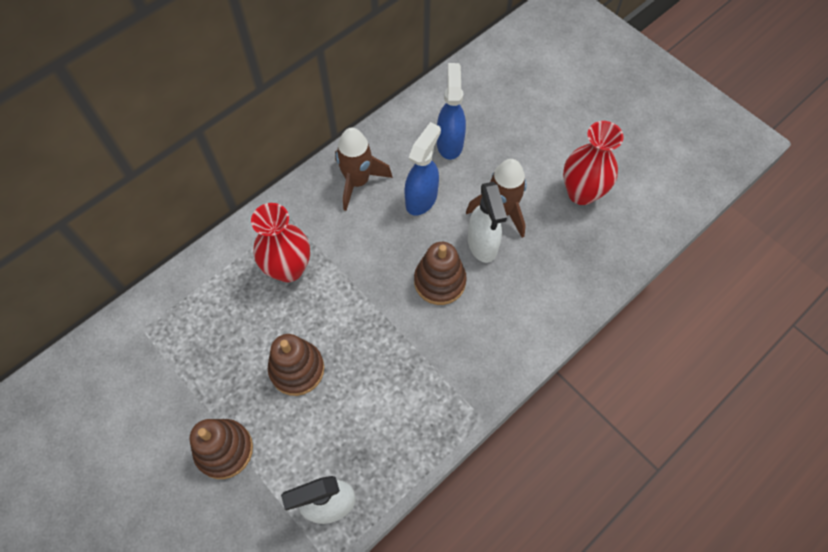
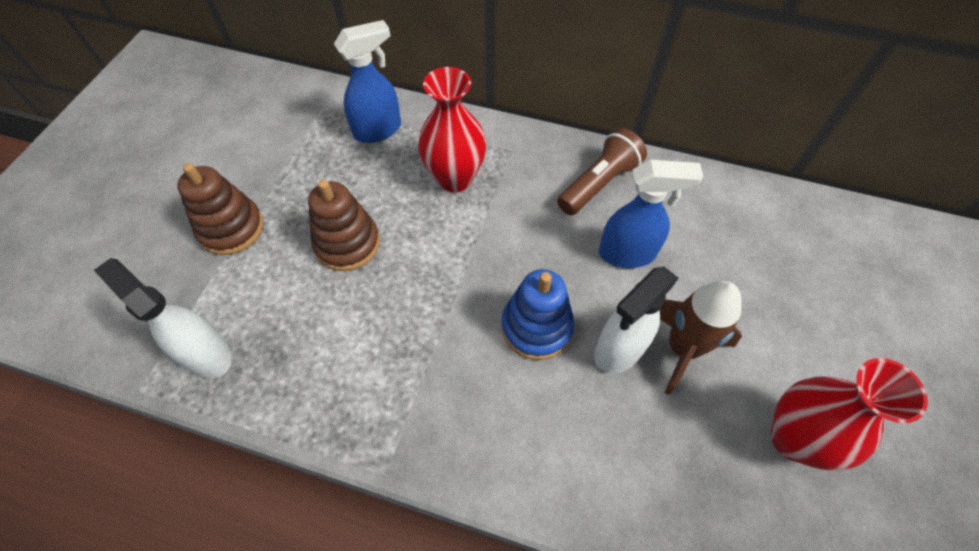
camera: 60 degrees right, 5 degrees down
(357, 182) = (599, 184): brown rocket -> brown flashlight
(439, 281) = (536, 327): brown stacking toy -> blue stacking toy
(449, 143) = (723, 244): blue spray bottle -> blue spray bottle (378, 130)

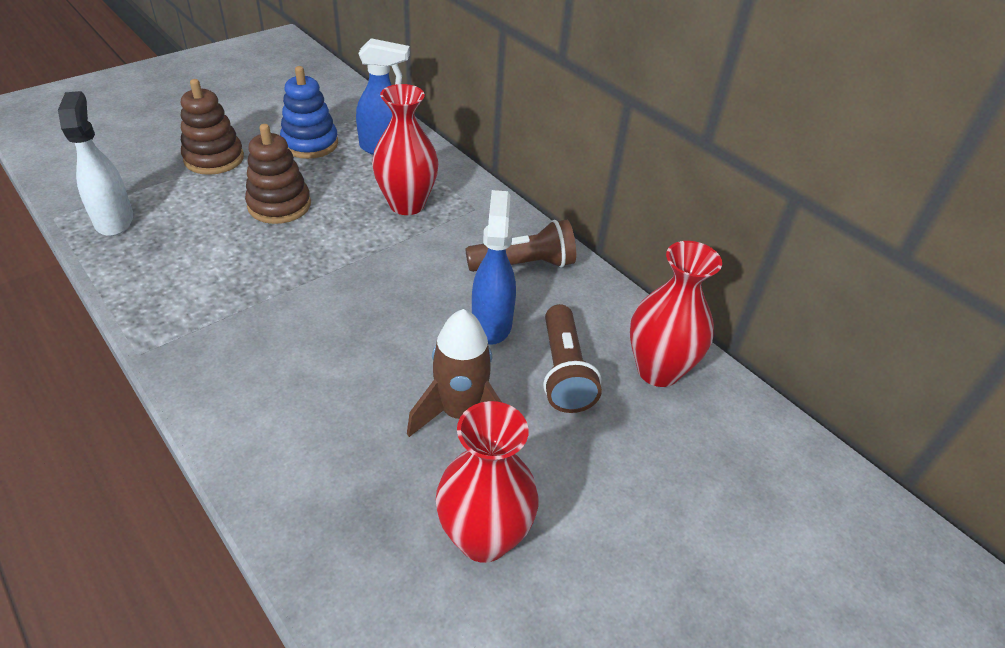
camera: 30 degrees right, 15 degrees down
(536, 327) = (355, 330): blue stacking toy -> blue stacking toy (310, 144)
(619, 350) = (403, 383): white spray bottle -> none
(627, 253) = (491, 323): blue spray bottle -> blue spray bottle turned 120 degrees counterclockwise
(714, 263) = (564, 372): none -> brown flashlight
(769, 221) = (658, 370): none -> red vase

